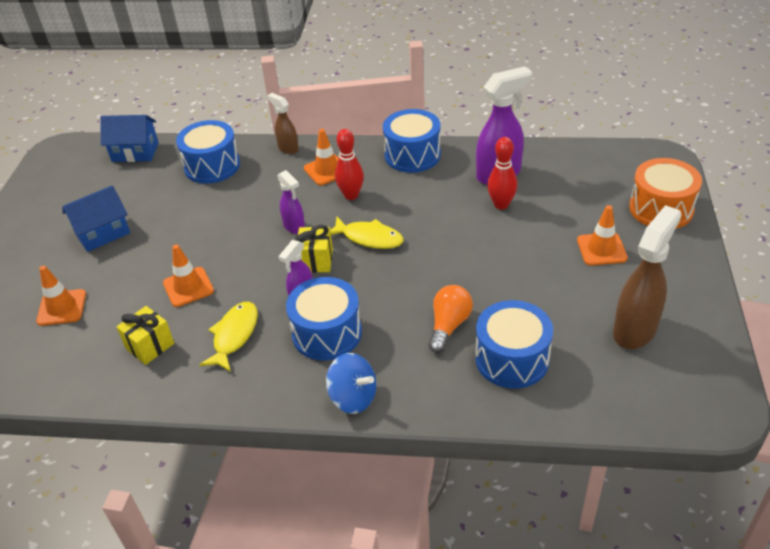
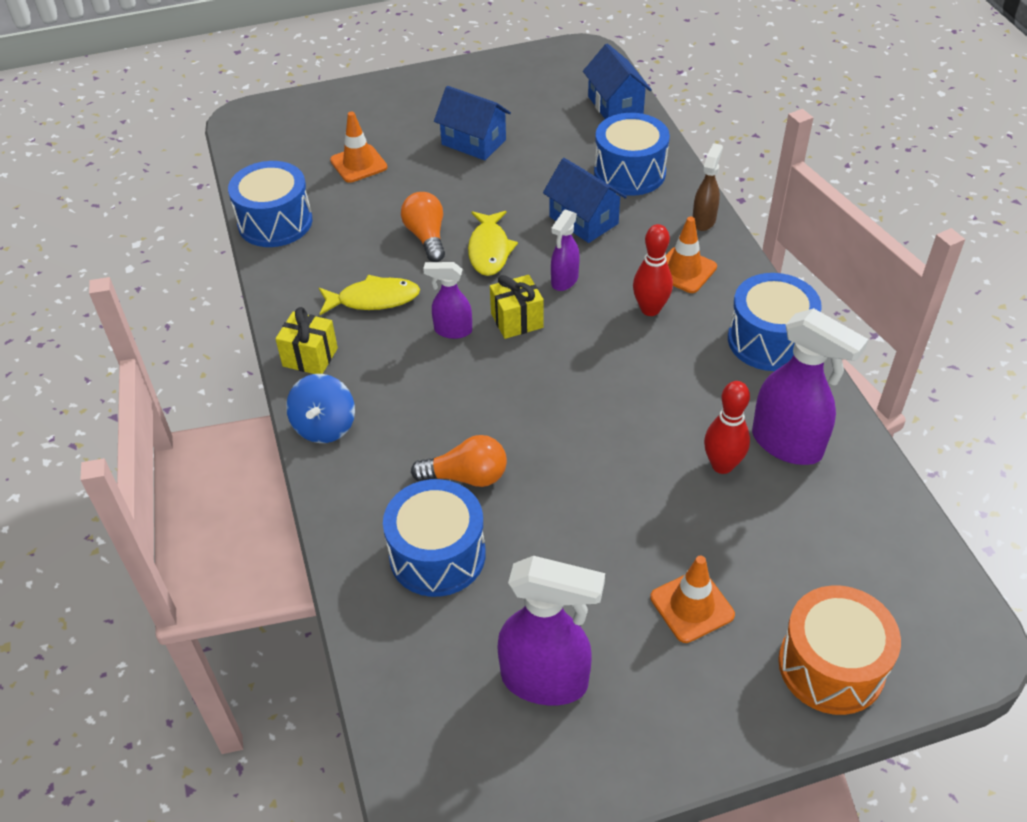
camera: 65 degrees right, 5 degrees up
(150, 346) = (334, 245): yellow gift -> yellow gift (310, 357)
(188, 287) = (426, 237): orange traffic cone -> orange light bulb
(241, 201) = (583, 220): none -> blue house
(327, 333) = (408, 371): blue drum -> blue drum (275, 222)
(369, 238) = (581, 353): yellow fish -> yellow fish (489, 250)
(635, 330) = (546, 681): brown spray bottle -> purple spray bottle

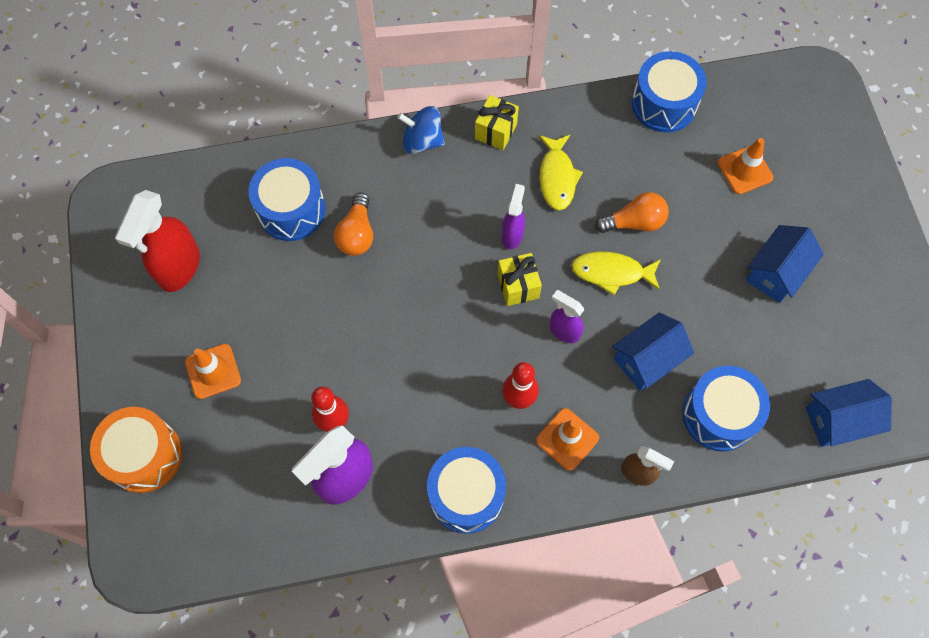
camera: 95 degrees right, 20 degrees up
(546, 681) = (178, 268): purple spray bottle -> red spray bottle

